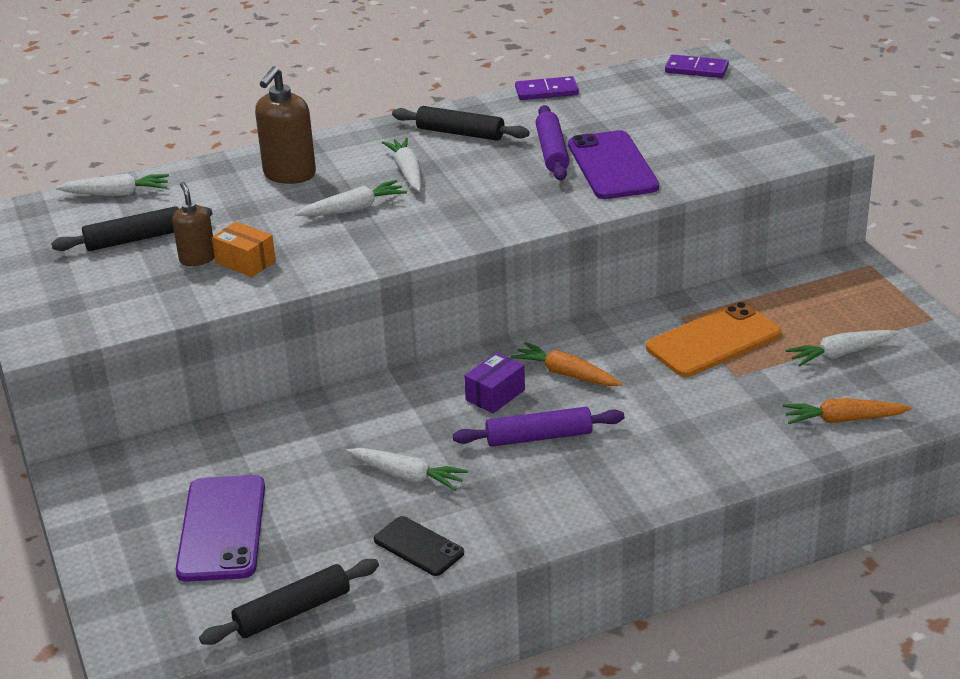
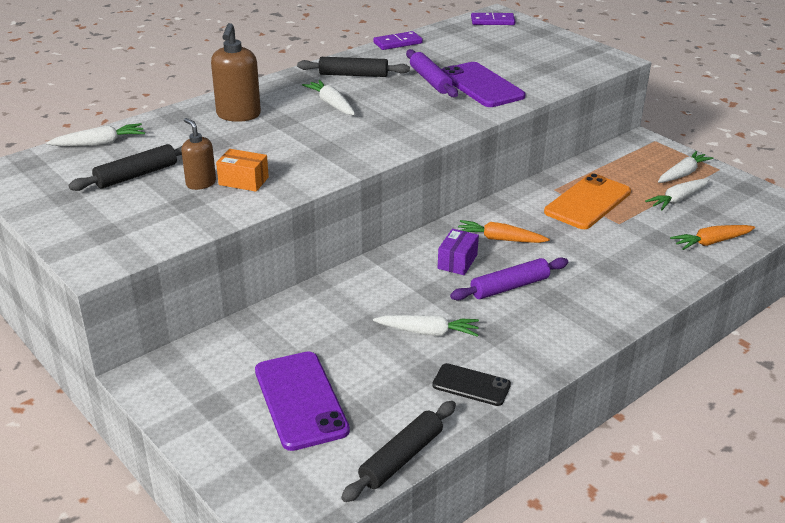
camera: 20 degrees left, 0 degrees up
(353, 209) = (306, 133): white carrot -> white carrot (682, 174)

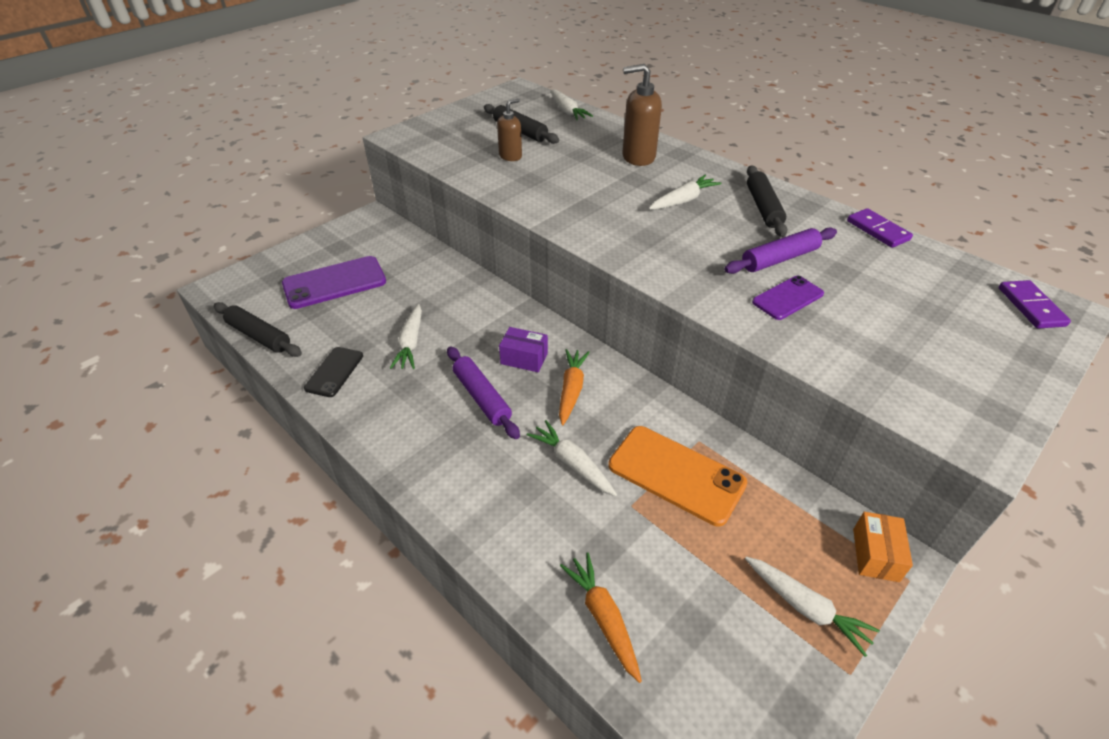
camera: 85 degrees right, 10 degrees up
(243, 181) = (517, 173): orange box -> orange box (875, 555)
(481, 85) = (787, 298): purple phone -> purple phone, size x0.58
(678, 199) = (718, 588): white carrot -> white carrot (572, 463)

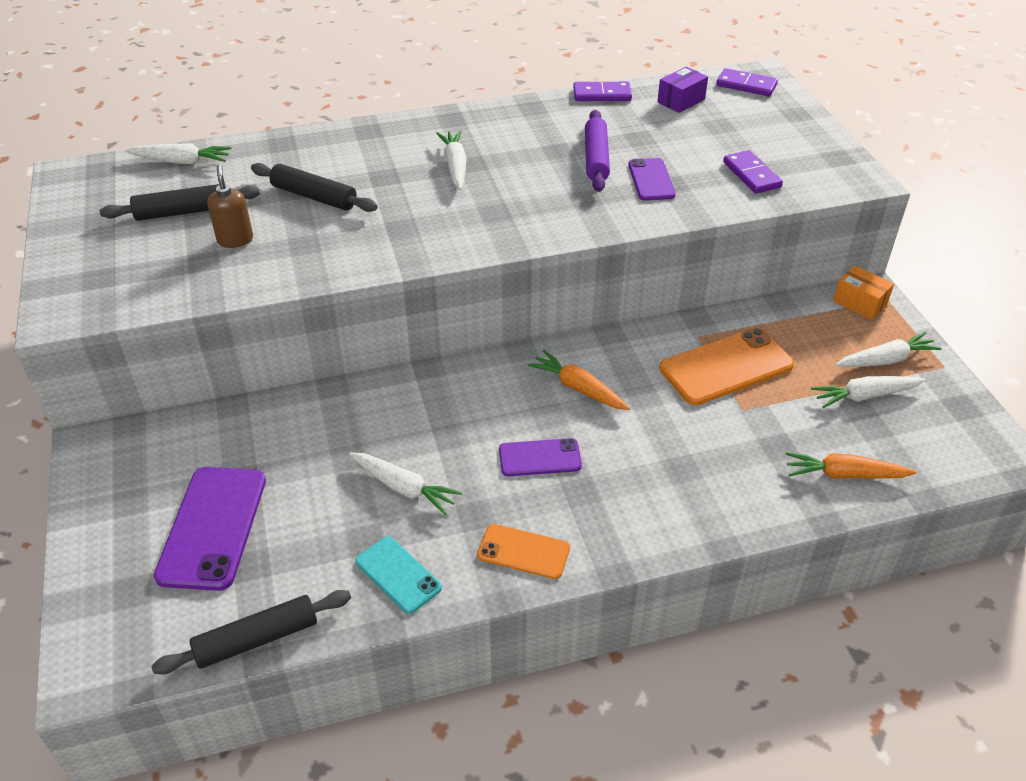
camera: 60 degrees left, 0 degrees up
(334, 372) = (398, 574): black phone -> turquoise phone
(385, 424) = (523, 552): none -> orange phone
(482, 397) = (540, 458): purple rolling pin -> purple phone
(524, 358) = (506, 404): purple box -> purple box (681, 101)
(572, 463) = (673, 426): white carrot -> white carrot (864, 396)
(638, 157) = (345, 158): brown soap dispenser -> none
(763, 207) = (513, 130): black rolling pin -> black rolling pin (314, 196)
(878, 357) = (751, 175): none -> purple domino

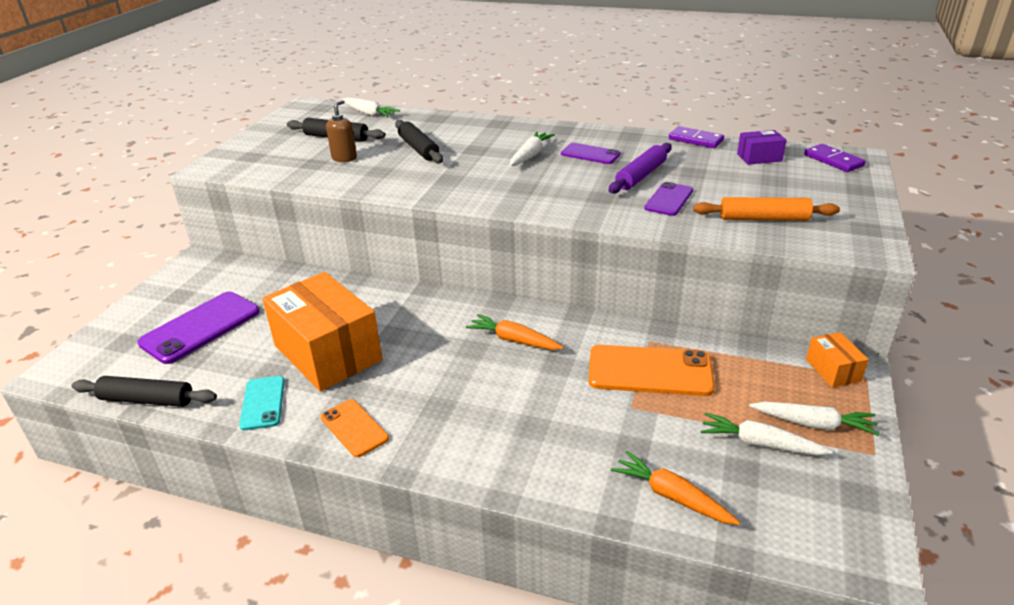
camera: 35 degrees right, 10 degrees down
(404, 488) = (327, 353): white carrot -> orange box
(540, 458) = (435, 373): purple phone -> purple phone (590, 154)
(578, 388) = (514, 340): orange carrot -> orange carrot turned 45 degrees counterclockwise
(751, 175) = (763, 218): purple domino -> orange rolling pin

